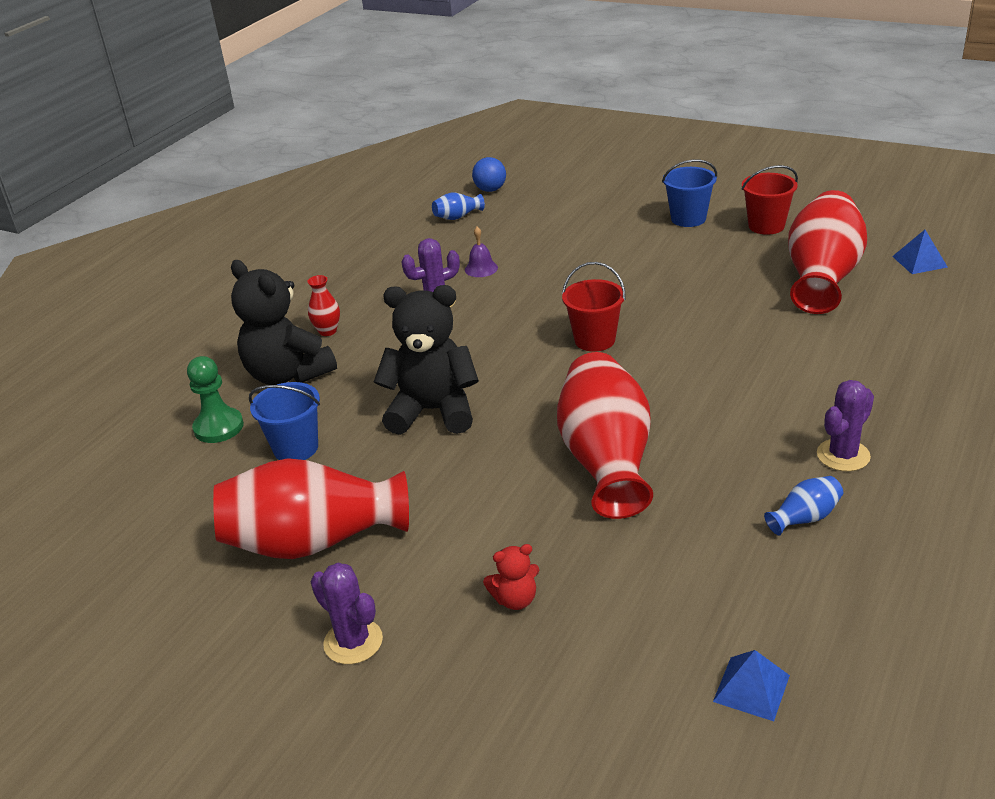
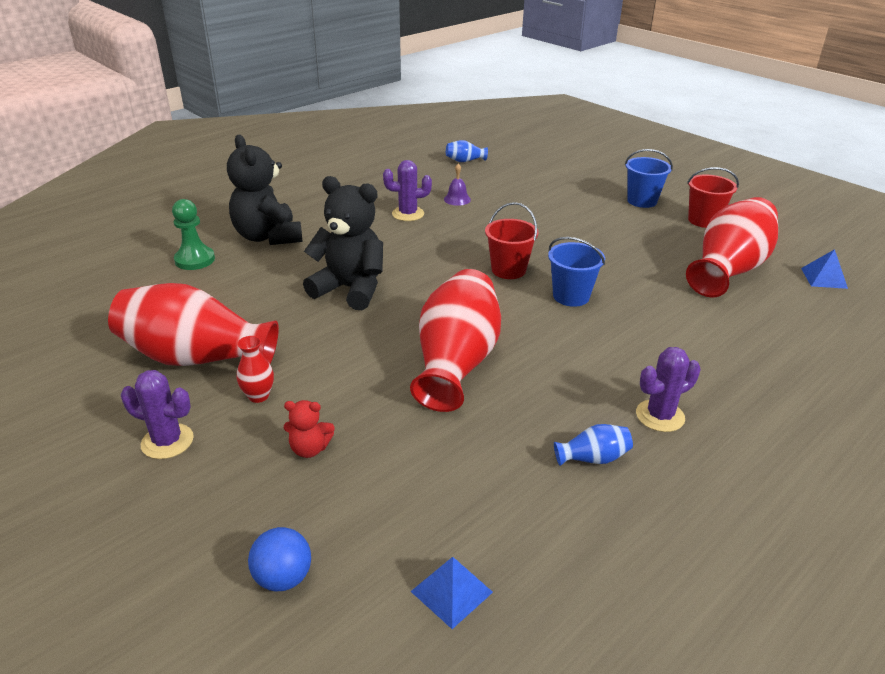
camera: 15 degrees right, 0 degrees up
(296, 448) = (235, 288): blue bucket -> blue bucket (571, 296)
(327, 331) = (317, 215): red vase -> red vase (258, 396)
(353, 642) = (167, 441): purple cactus -> purple cactus turned 45 degrees counterclockwise
(490, 190) = (501, 148): blue ball -> blue ball (283, 578)

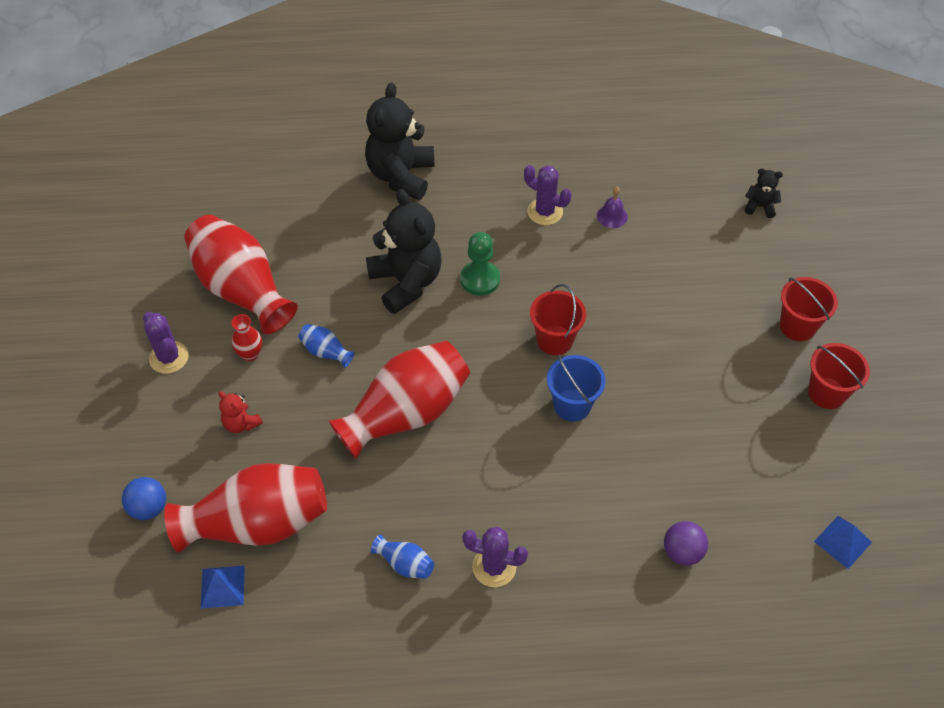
camera: 40 degrees right, 20 degrees up
(195, 260) = (324, 174): green pawn -> green pawn (480, 279)
(465, 161) = (683, 159): blue vase -> blue vase (326, 352)
(540, 163) = (760, 206): none -> black teddy bear
(642, 201) = (797, 326): blue bucket -> red bucket
(728, 269) = (759, 469): red vase -> red vase (258, 523)
(757, 332) = (682, 552): none -> purple ball

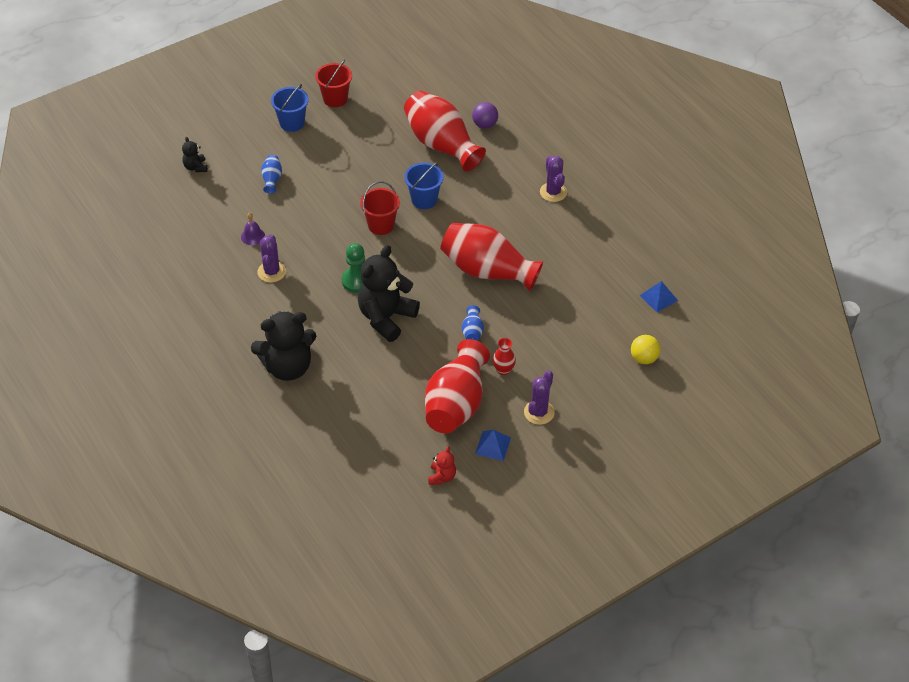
camera: 120 degrees left, 5 degrees down
(149, 508) = (644, 358): blue ball -> yellow ball
(241, 423) = (556, 346): red teddy bear -> red teddy bear (442, 477)
(258, 523) = (611, 302): red vase -> red vase (441, 144)
(405, 564) = (581, 228): blue vase -> blue vase (272, 179)
(797, 326) = (292, 123): red bucket -> blue bucket
(842, 541) = (431, 70): blue pyramid -> blue pyramid (493, 446)

